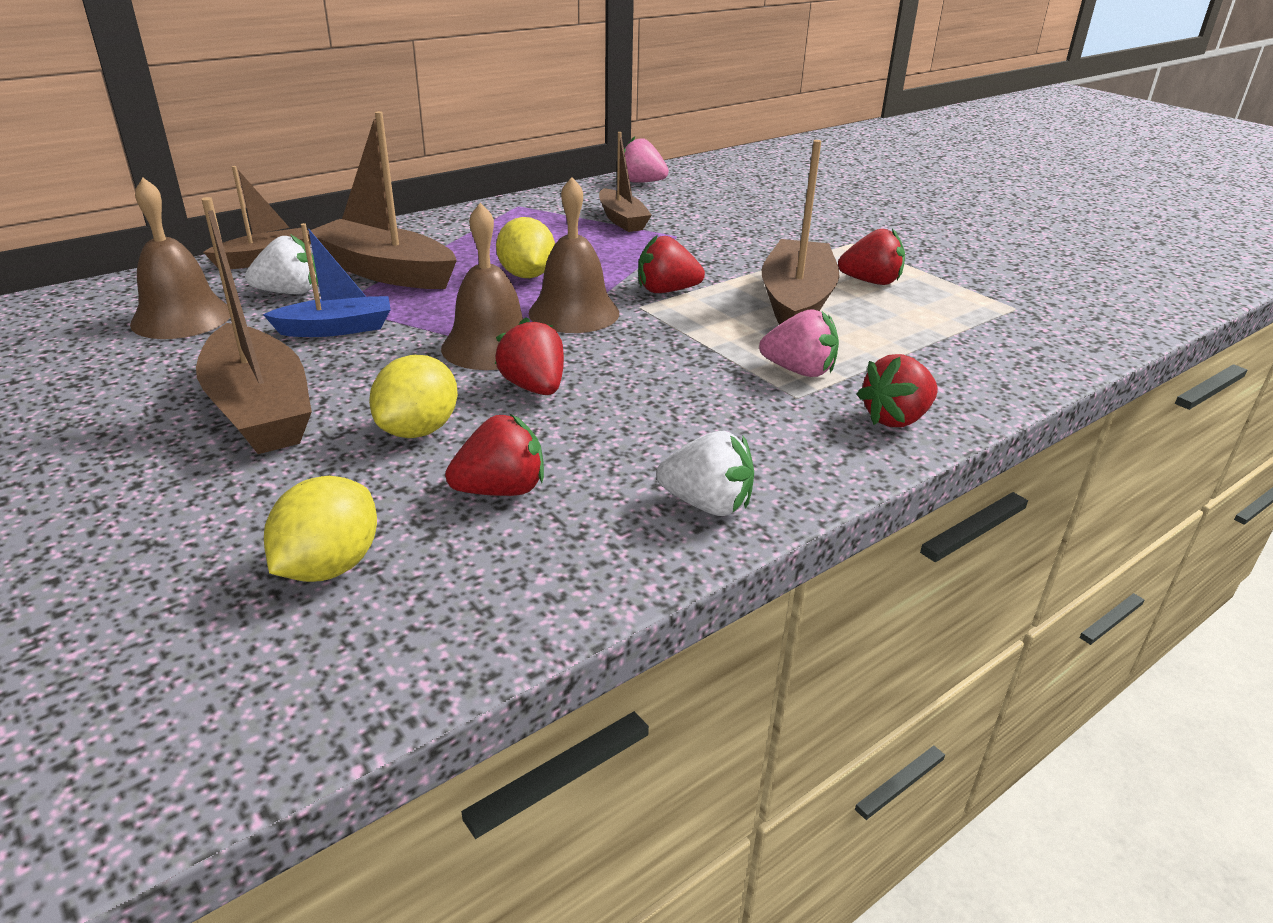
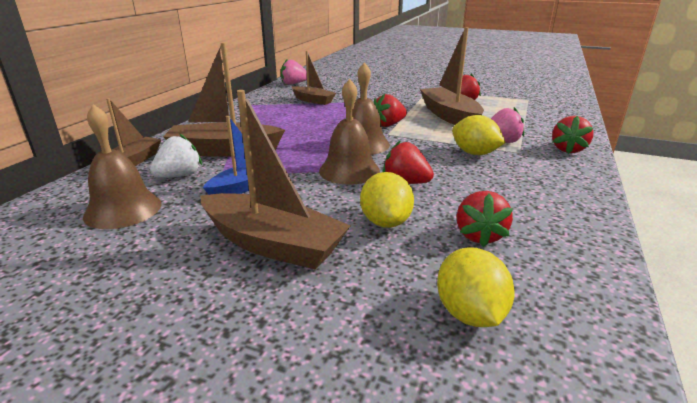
camera: 30 degrees left, 5 degrees down
(501, 490) = (479, 235): red strawberry -> red strawberry turned 150 degrees clockwise
(527, 275) = (308, 134): yellow lemon -> yellow lemon (474, 153)
(707, 504) = (571, 207): white strawberry -> none

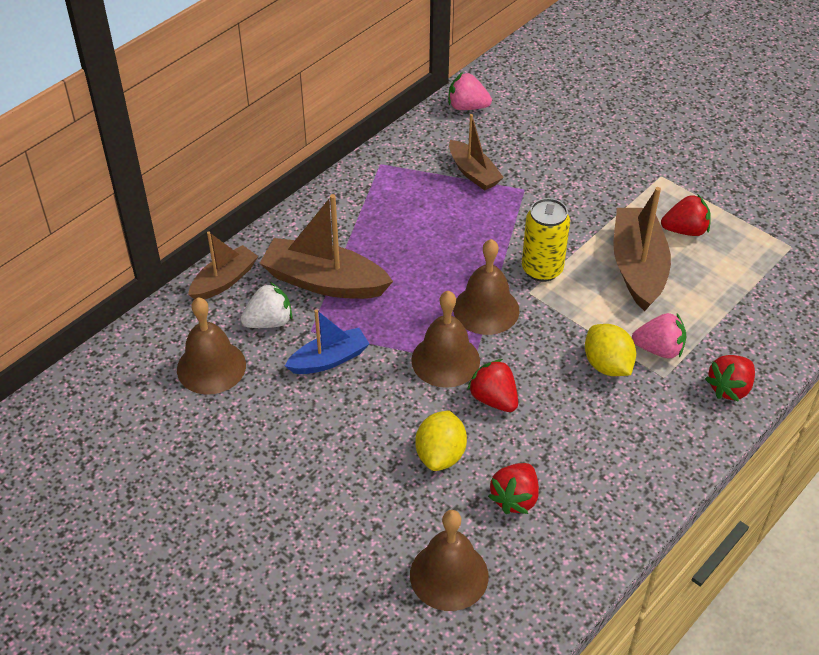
camera: 20 degrees right, 20 degrees up
(272, 244) = (330, 454): brown boat -> none
(388, 125) = (542, 269): red strawberry -> yellow can
(469, 313) = (449, 575): yellow lemon -> brown bell

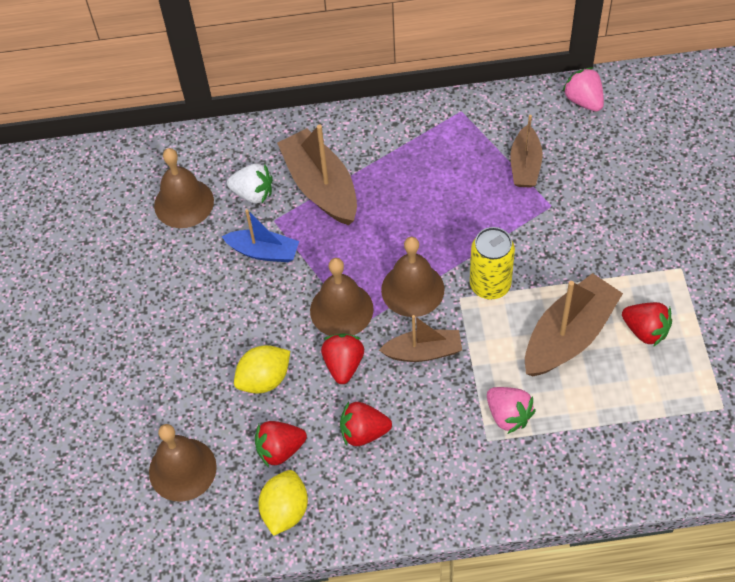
camera: 45 degrees right, 10 degrees up
(224, 281) = (254, 140): brown boat -> brown boat (423, 352)
(607, 365) = (454, 399): yellow lemon -> yellow lemon (285, 510)
(729, 388) = (528, 487): red strawberry -> red strawberry (363, 432)

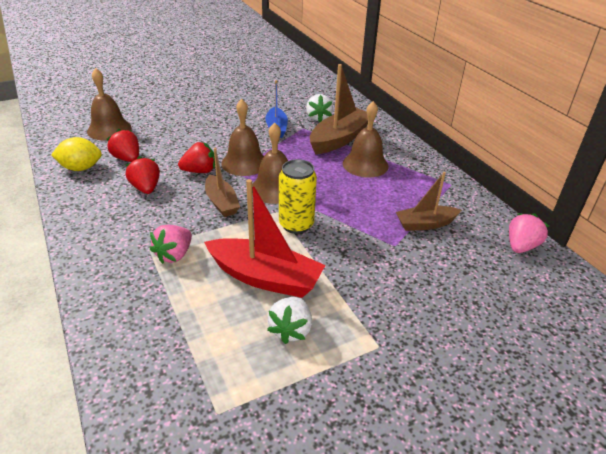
camera: 65 degrees right, 20 degrees down
(184, 203) = (297, 99): brown bell -> brown bell (365, 164)
(264, 379) = (179, 144): yellow lemon -> none
(568, 336) = (265, 277): brown boat -> red boat
(645, 331) = (291, 330): red strawberry -> white strawberry

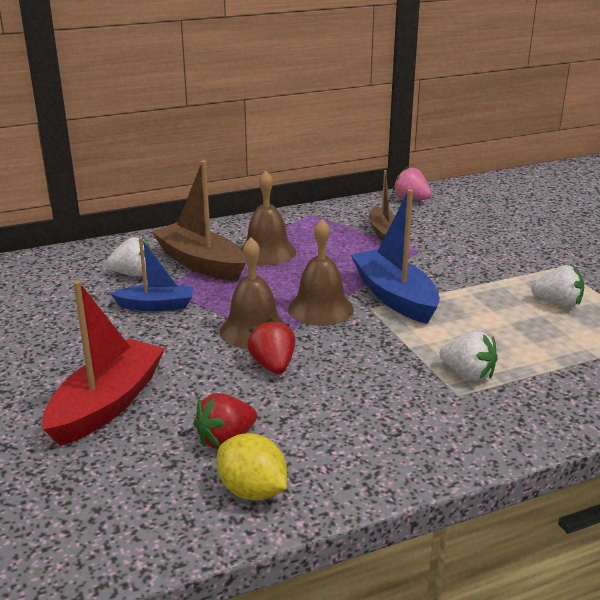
camera: 85 degrees left, 10 degrees down
(81, 168) = (252, 491): yellow lemon -> yellow lemon turned 45 degrees counterclockwise
(109, 129) = (105, 477): brown bell -> none
(146, 188) = (319, 410): red strawberry -> none
(174, 255) = (468, 374): pink strawberry -> white strawberry
(221, 202) = (353, 345): brown boat -> none
(265, 277) = (490, 316): red boat -> red boat (107, 404)
(296, 225) = (394, 297): yellow can -> blue boat

